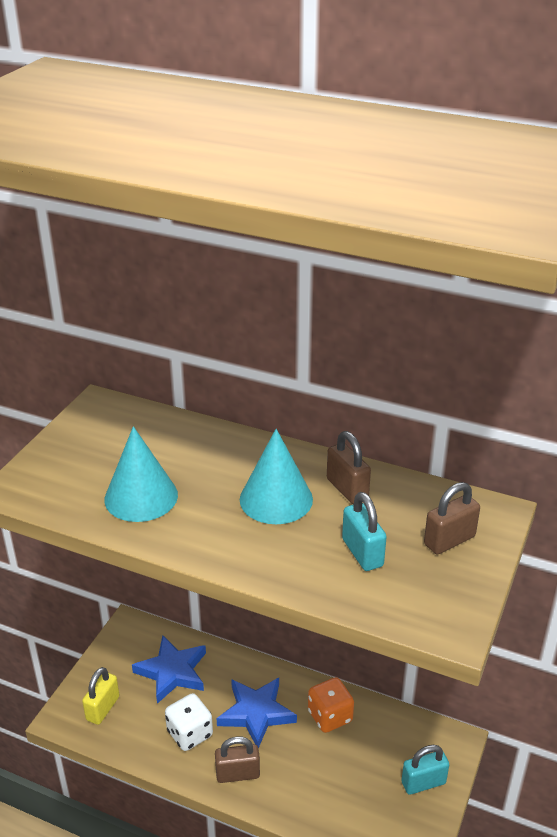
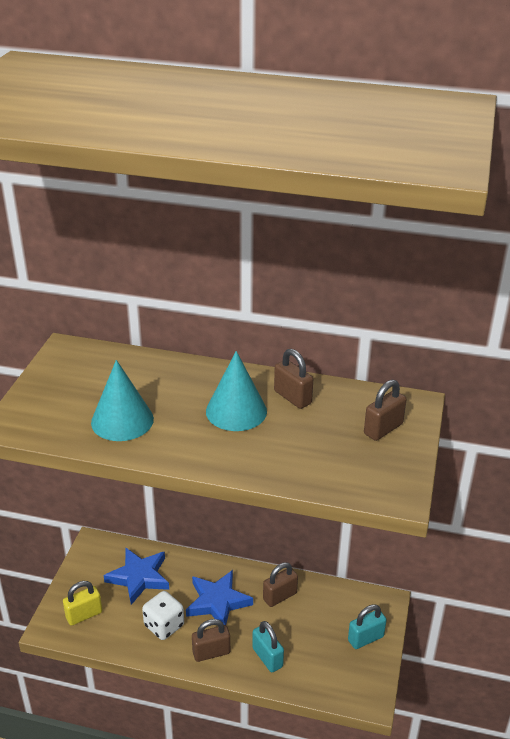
camera: 10 degrees left, 0 degrees up
(103, 708) = (84, 615): yellow padlock -> yellow padlock turned 45 degrees clockwise
(330, 716) = (280, 596): orange dice -> brown padlock
(362, 553) = (316, 445): turquoise padlock -> turquoise padlock (267, 657)

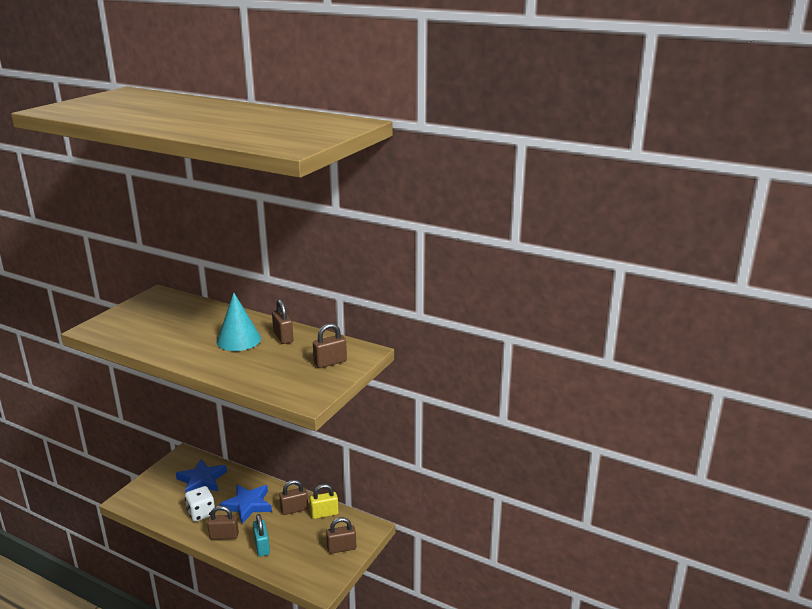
camera: 15 degrees right, 10 degrees down
(84, 615) = (151, 496): yellow padlock -> yellow padlock (324, 514)
(122, 420) = (160, 335): turquoise cone -> none
(365, 638) = (341, 548): turquoise padlock -> brown padlock

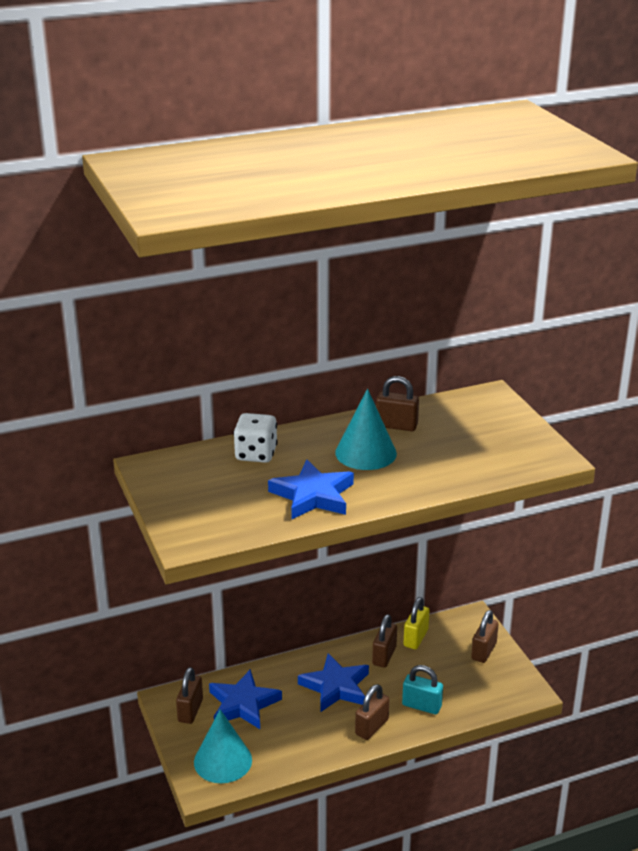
camera: 50 degrees left, 5 degrees up
(150, 496) = (223, 761): none -> turquoise cone
(172, 343) = (313, 496): none -> blue star
(201, 513) = (308, 729): white dice -> white dice (256, 454)
(330, 362) = (491, 420): brown padlock -> brown padlock (190, 710)

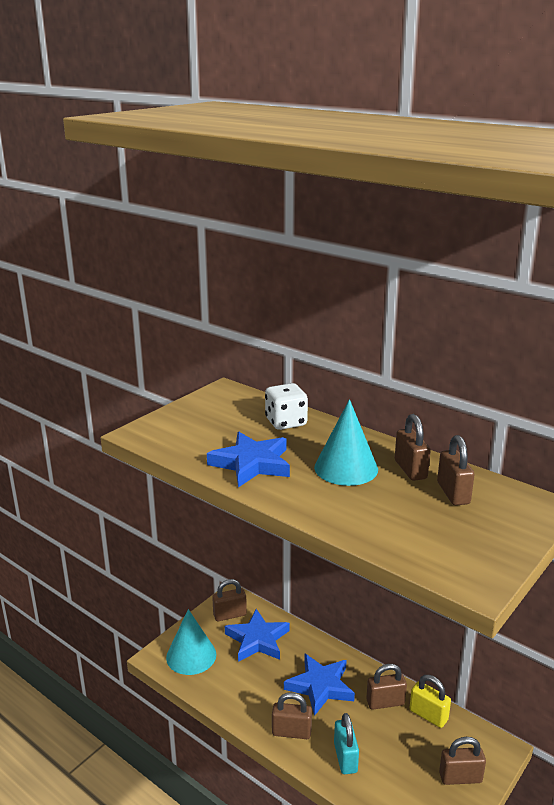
camera: 60 degrees right, 5 degrees down
(415, 638) = (428, 715): yellow padlock -> yellow padlock turned 45 degrees clockwise
(446, 422) = (453, 493): none -> brown padlock

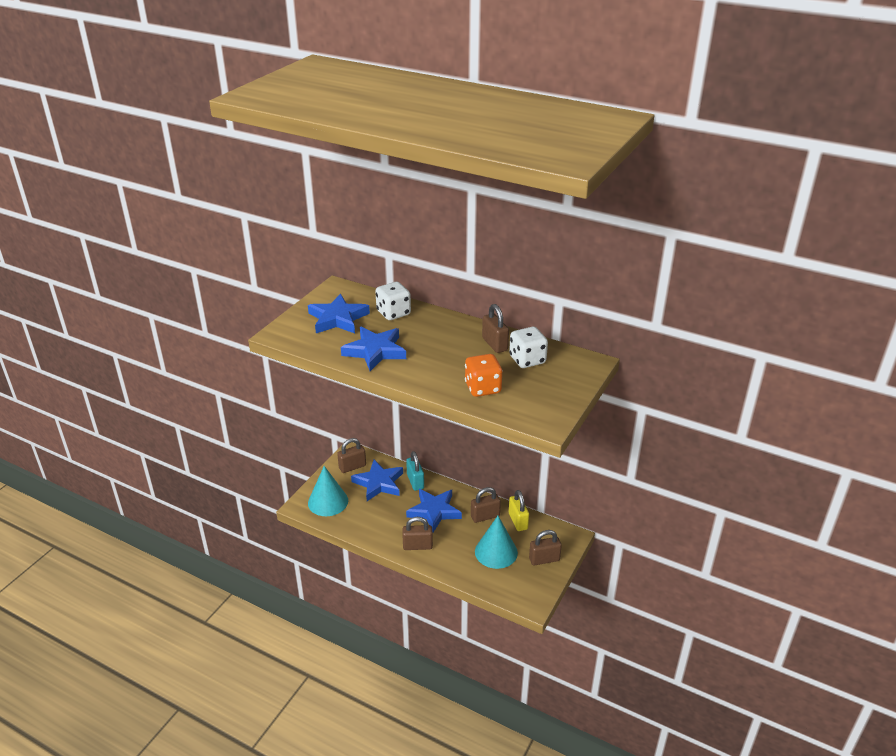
camera: 10 degrees left, 10 degrees up
(216, 423) = (338, 319): none -> blue star
(345, 758) = (460, 558): turquoise padlock -> turquoise padlock (415, 481)
(346, 468) = (447, 348): turquoise cone -> turquoise cone (496, 552)
(386, 524) = (483, 388): none -> orange dice
(428, 715) = (518, 521): yellow padlock -> yellow padlock turned 45 degrees clockwise
(453, 493) = (527, 360): brown padlock -> white dice

